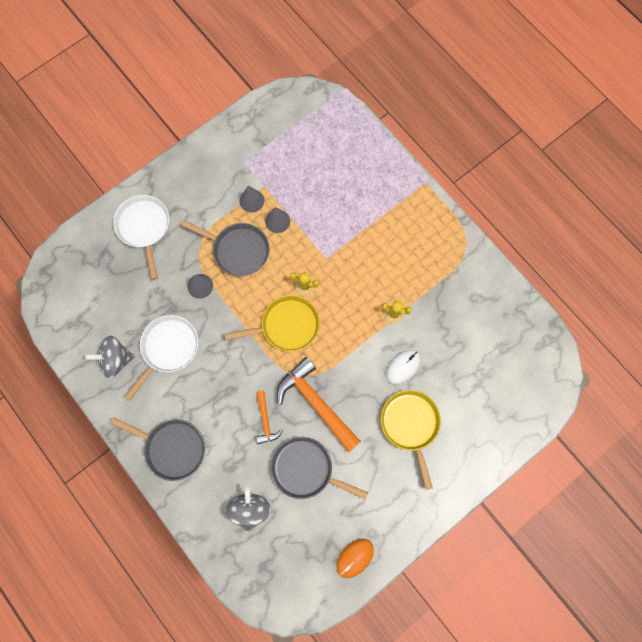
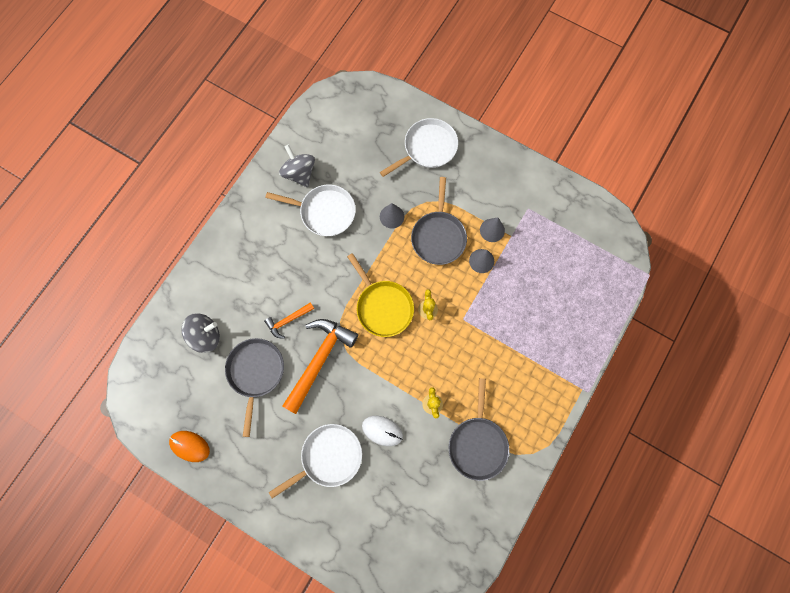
camera: 70 degrees right, 0 degrees up
(172, 448) = (238, 250): grey pan -> grey pan (477, 444)
(410, 425) = (328, 457): yellow pan -> white pan

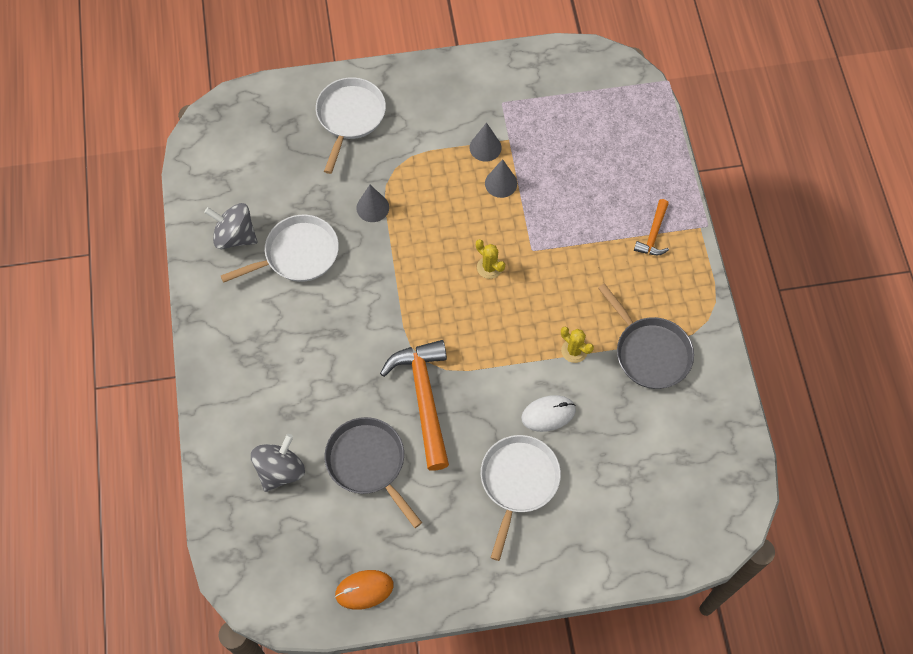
camera: 40 degrees left, 10 degrees down
(288, 320) = (356, 386): orange hammer -> orange hammer (653, 234)
(383, 306) = (442, 299): yellow pan -> none
(438, 236) = (437, 192): grey pan -> none

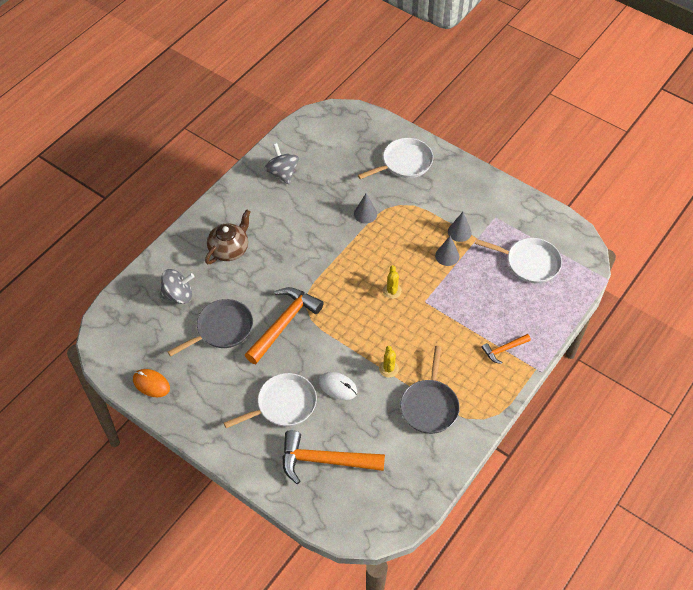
camera: 45 degrees right, 10 degrees down
(276, 370) = (229, 249): none -> brown teapot
(297, 254) = (302, 205): white pan -> white pan (529, 263)
(368, 463) = (222, 329): grey pan -> grey pan turned 45 degrees clockwise
(618, 498) = (325, 461): none -> orange hammer

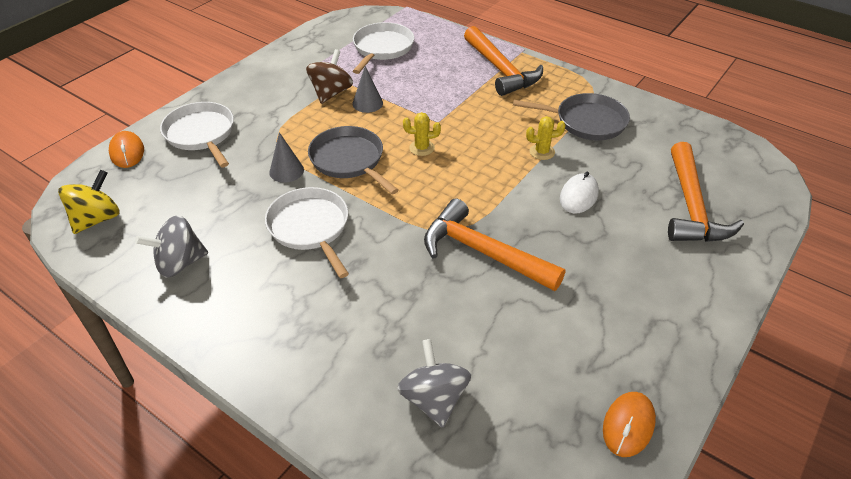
camera: 90 degrees left, 10 degrees down
(222, 329) = (500, 328): grey pan -> grey pan (349, 160)
(229, 249) = (334, 327): brown teapot -> none
(283, 405) = (620, 249): white pan -> white pan (310, 228)
(320, 129) = (97, 219): none -> yellow spinning top
(384, 128) = (127, 152): none -> orange mouse
(459, 232) = (331, 93): grey cone -> brown spinning top
(504, 349) = (500, 69): orange hammer -> orange hammer, size x1.96

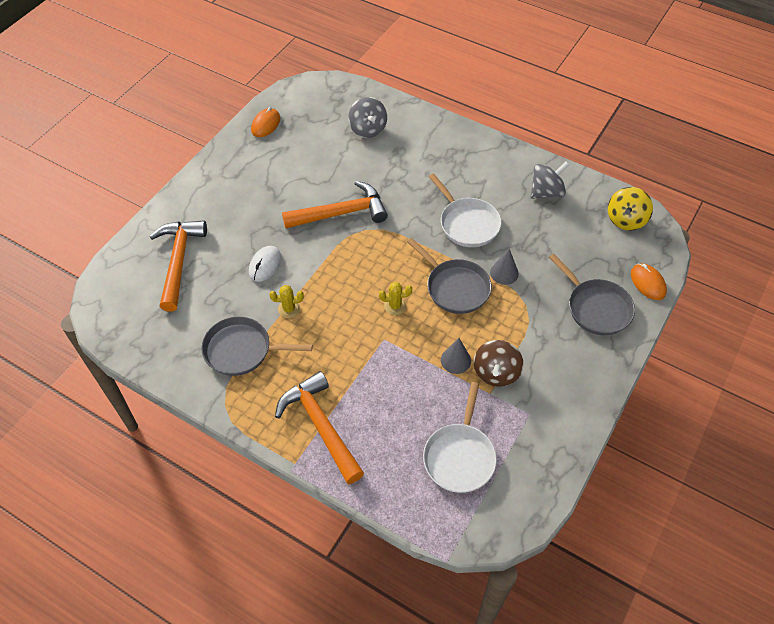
camera: 175 degrees right, 10 degrees up
(201, 134) = (596, 308): white pan -> grey pan
(483, 252) = (341, 213): orange hammer -> orange hammer turned 45 degrees counterclockwise

